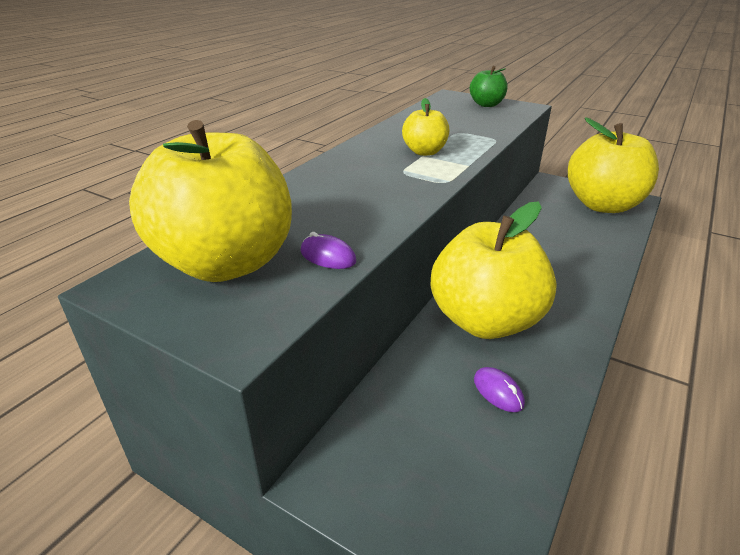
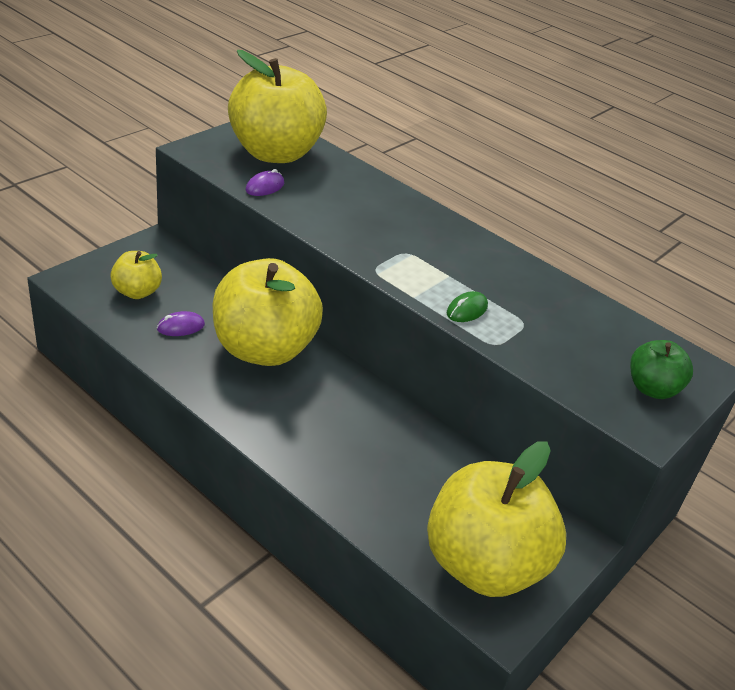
camera: 95 degrees right, 5 degrees up
(424, 152) = (458, 278): yellow apple -> yellow apple (137, 292)
(465, 147) = (467, 310): none -> green mouse

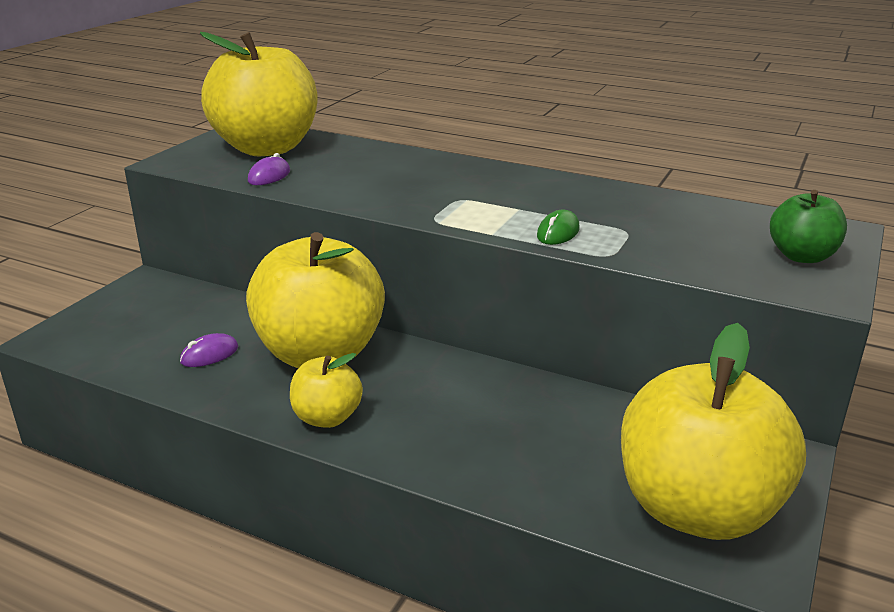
camera: 10 degrees left, 10 degrees down
(137, 292) = (141, 332): yellow apple -> yellow apple (327, 417)

